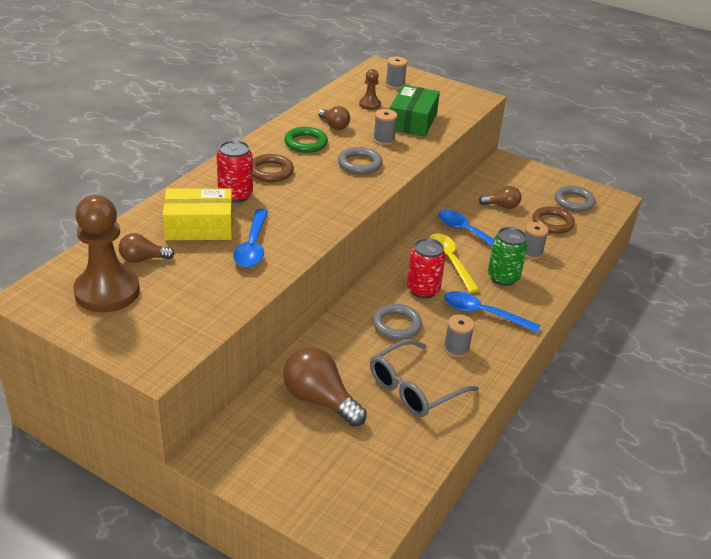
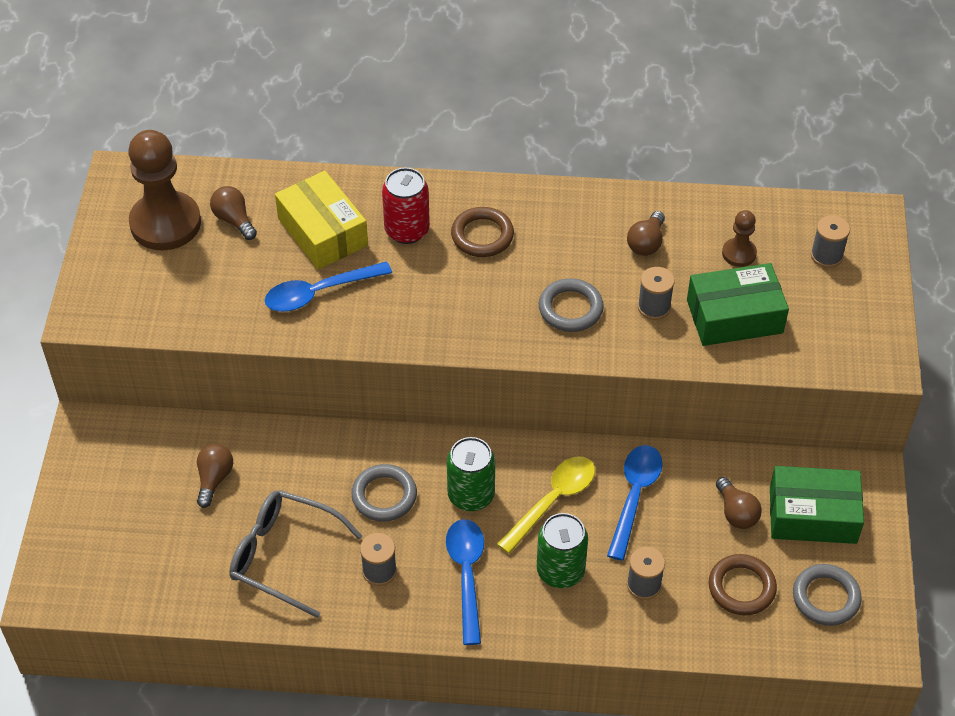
camera: 65 degrees right, 15 degrees up
(306, 143) = (577, 236): green ring -> none
(319, 400) = (214, 479): brown light bulb -> brown light bulb, size x0.57
(423, 290) = (471, 495): red can -> green can
(519, 185) = (812, 515): none -> green box

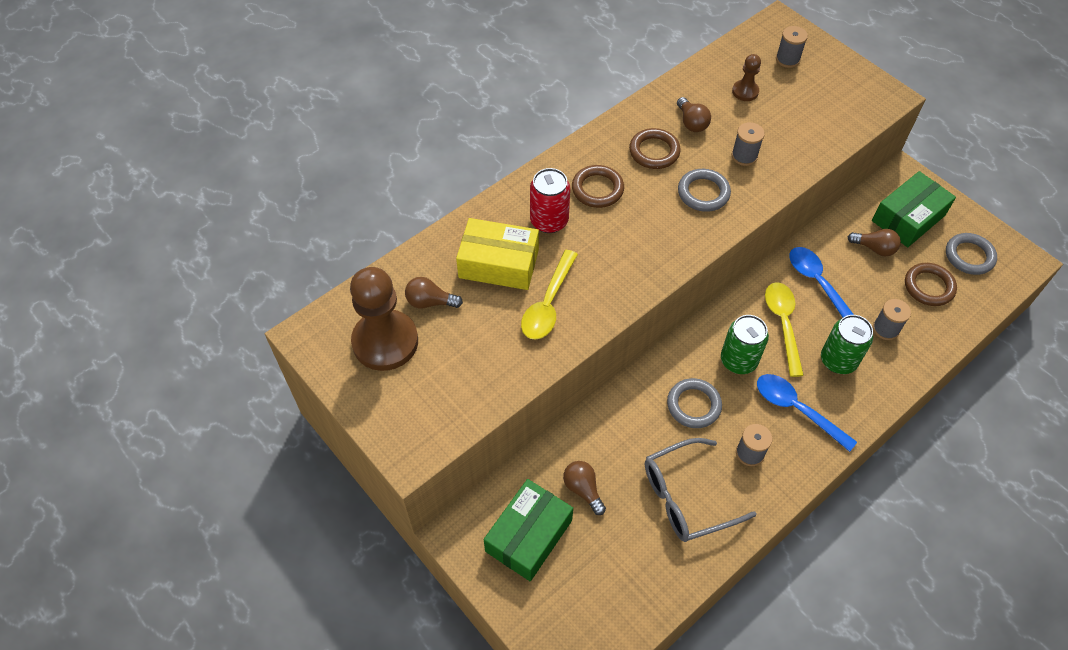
camera: 45 degrees left, 5 degrees up
(319, 293) = (548, 303): blue spoon -> yellow spoon
(576, 242) = (654, 151): none -> brown ring
(734, 316) = (789, 128): green box -> green box (529, 535)

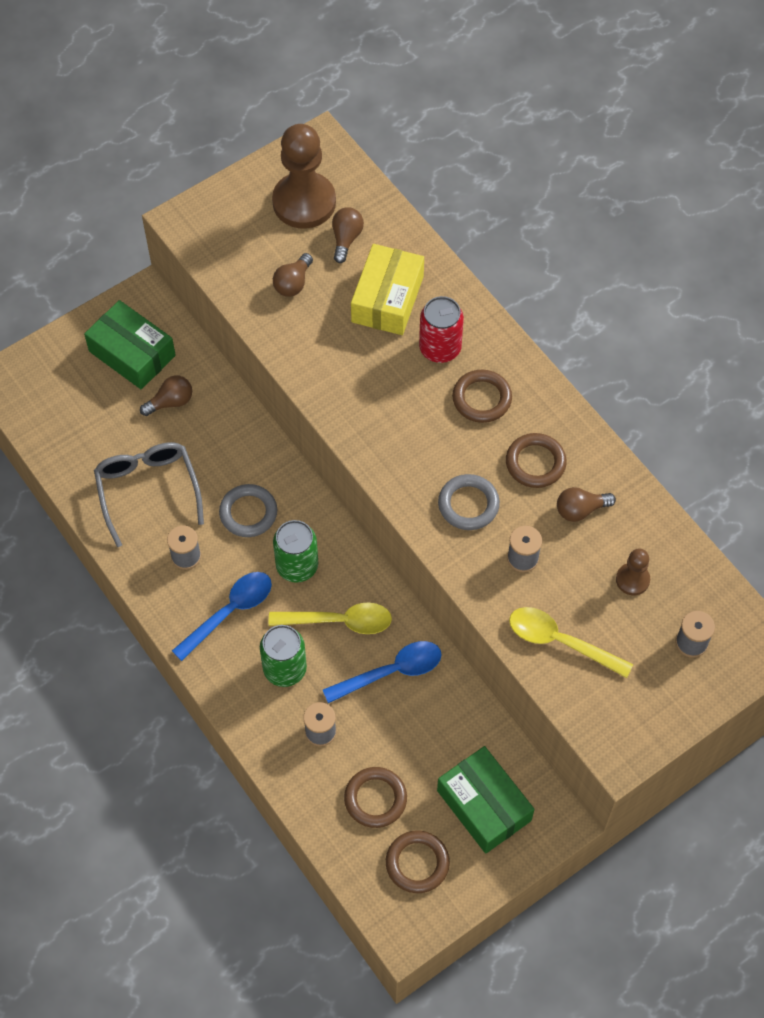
camera: 95 degrees right, 5 degrees up
(548, 303) = (332, 339): yellow spoon -> yellow spoon (560, 642)
(874, 248) = (438, 750): brown light bulb -> brown light bulb (293, 283)
(969, 256) = (417, 863): grey ring -> brown ring

